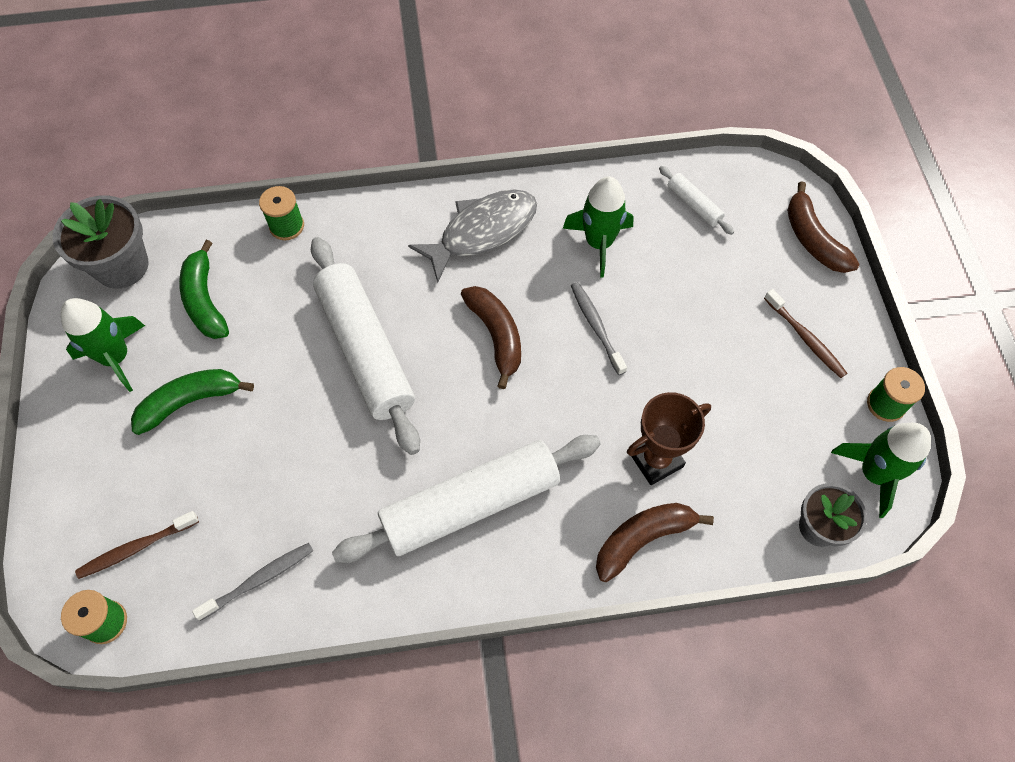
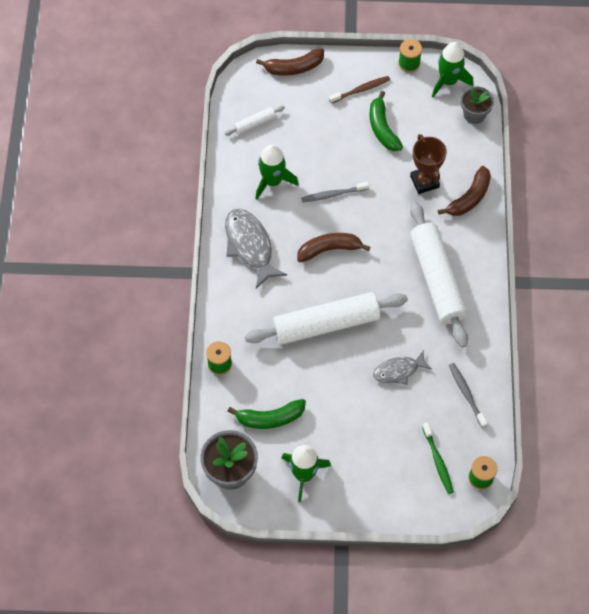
camera: 80 degrees left, 0 degrees up
(136, 548) = (438, 461): brown toothbrush -> green toothbrush
(190, 402) = (345, 429): green banana -> green banana (382, 128)
(294, 466) = (398, 371): none -> grey fish
(642, 539) = (469, 198): brown banana -> brown banana turned 120 degrees counterclockwise

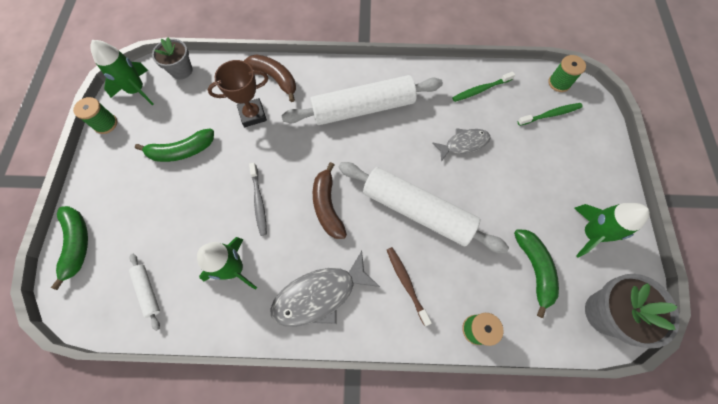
camera: 90 degrees left, 5 degrees up
(294, 67) = (77, 244): brown banana -> green banana
(326, 324) = (417, 210): white rolling pin -> white rolling pin turned 45 degrees counterclockwise
(361, 90) = (127, 171): brown toothbrush -> brown toothbrush (406, 283)
(398, 371) = (463, 144): grey fish -> grey fish turned 90 degrees counterclockwise
(466, 394) = (480, 90): grey toothbrush -> green toothbrush

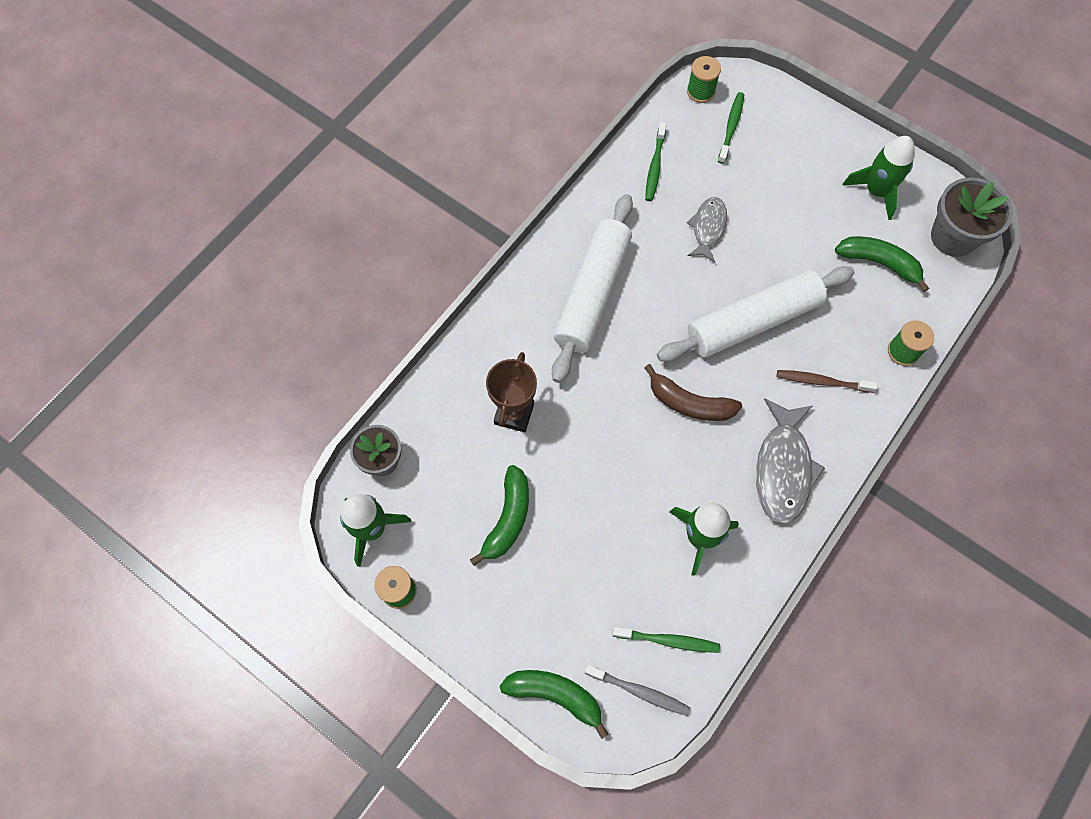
camera: 55 degrees left, 0 degrees up
(148, 291) = (668, 640): white rolling pin -> green toothbrush
(259, 201) = (636, 469): grey toothbrush -> grey toothbrush (639, 691)
(275, 78) = (479, 360): brown banana -> none

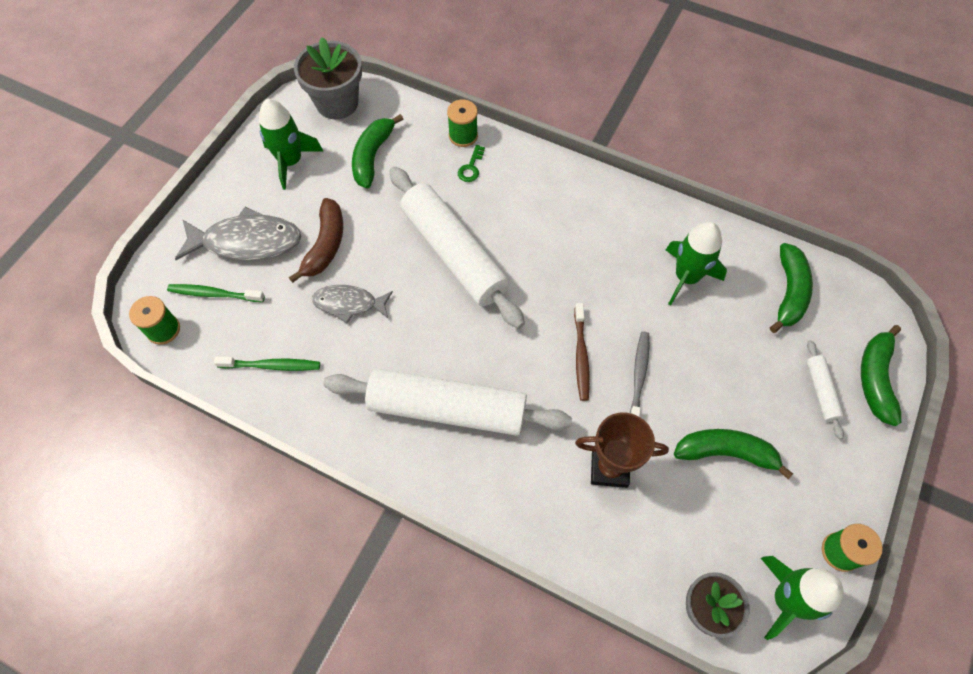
camera: 100 degrees left, 5 degrees down
(551, 632) = (821, 391): none -> white rolling pin
(639, 691) = (841, 310): grey toothbrush -> grey toothbrush (639, 377)
(668, 640) = (789, 292): green toothbrush -> green banana
(689, 403) = (555, 300): brown banana -> brown banana (325, 245)
(783, 468) = (601, 218): grey fish -> grey fish (247, 242)
(822, 381) = (507, 194): brown toothbrush -> brown toothbrush (581, 356)
(859, 353) = (471, 167): none -> green key

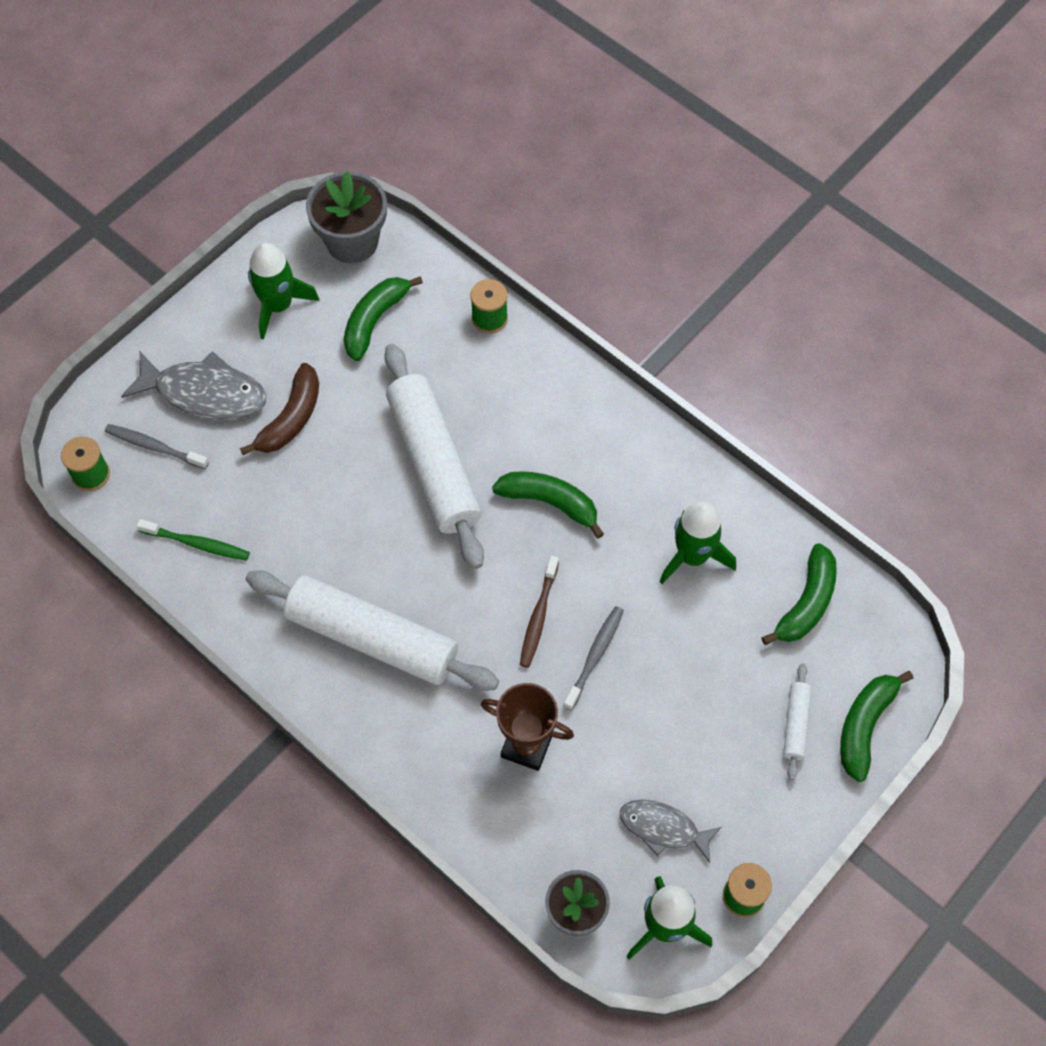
camera: 15 degrees right, 0 degrees up
(214, 294) = (154, 447): green toothbrush -> grey toothbrush
(349, 304) = (299, 494): grey fish -> grey fish (663, 828)
(471, 167) = (486, 361): green key -> none
(725, 453) = (660, 762): green banana -> green banana (550, 503)

